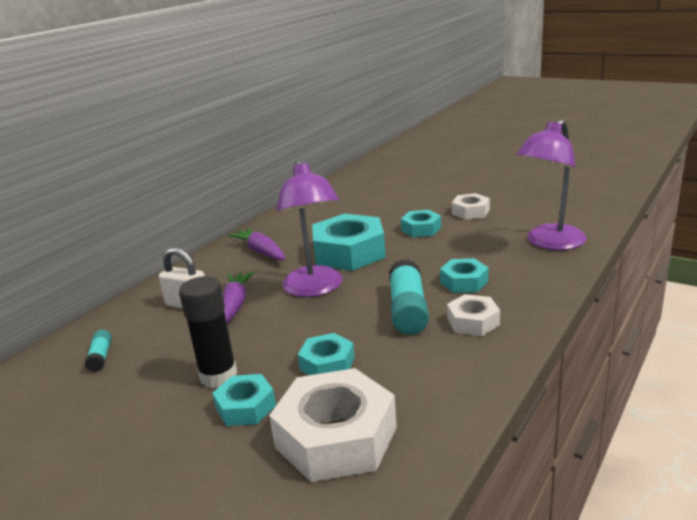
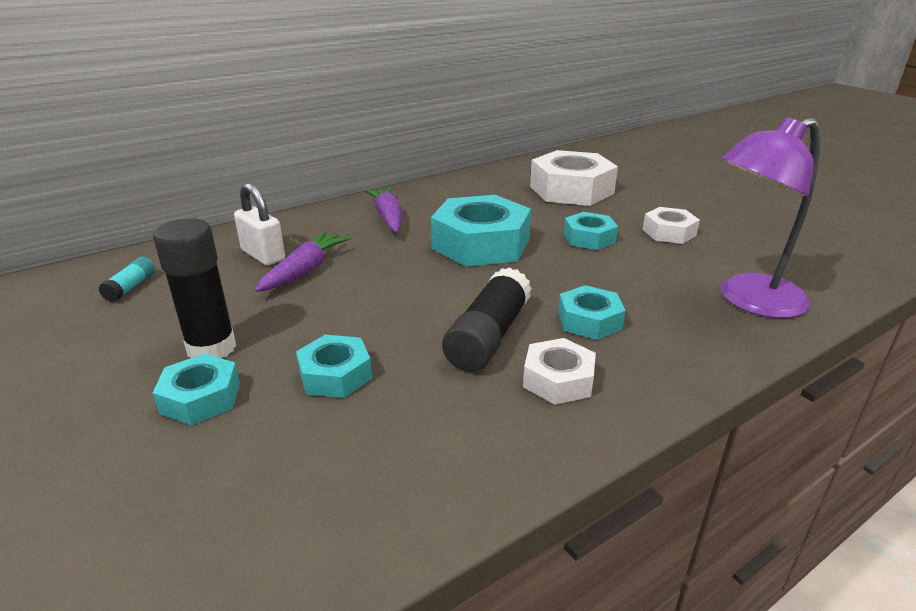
camera: 20 degrees right, 5 degrees up
(315, 289) = (405, 276): purple lamp -> none
(336, 437) = (255, 481): white nut -> white nut (571, 190)
(408, 310) = (488, 336): turquoise glue stick -> black glue stick

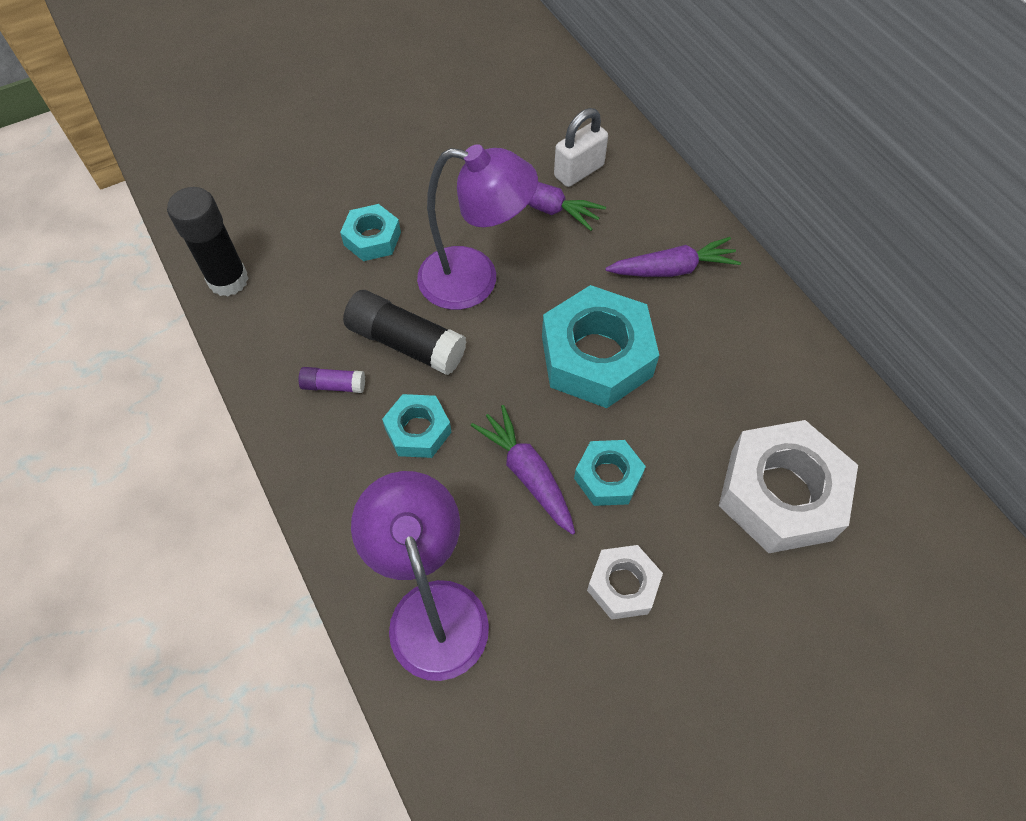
camera: 95 degrees right, 30 degrees up
(131, 287) = (524, 96): turquoise glue stick -> none
(201, 398) = (362, 168): turquoise nut -> none
(212, 348) = (422, 162): black glue stick -> black glue stick (228, 280)
(401, 302) = (475, 280): none -> purple lamp
(558, 380) = (333, 385): white nut -> purple glue stick
(604, 267) = (528, 474): none -> purple carrot

